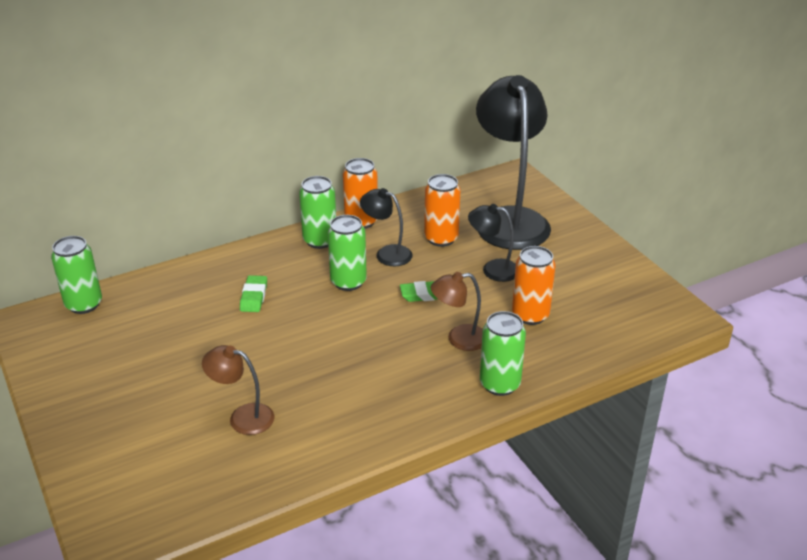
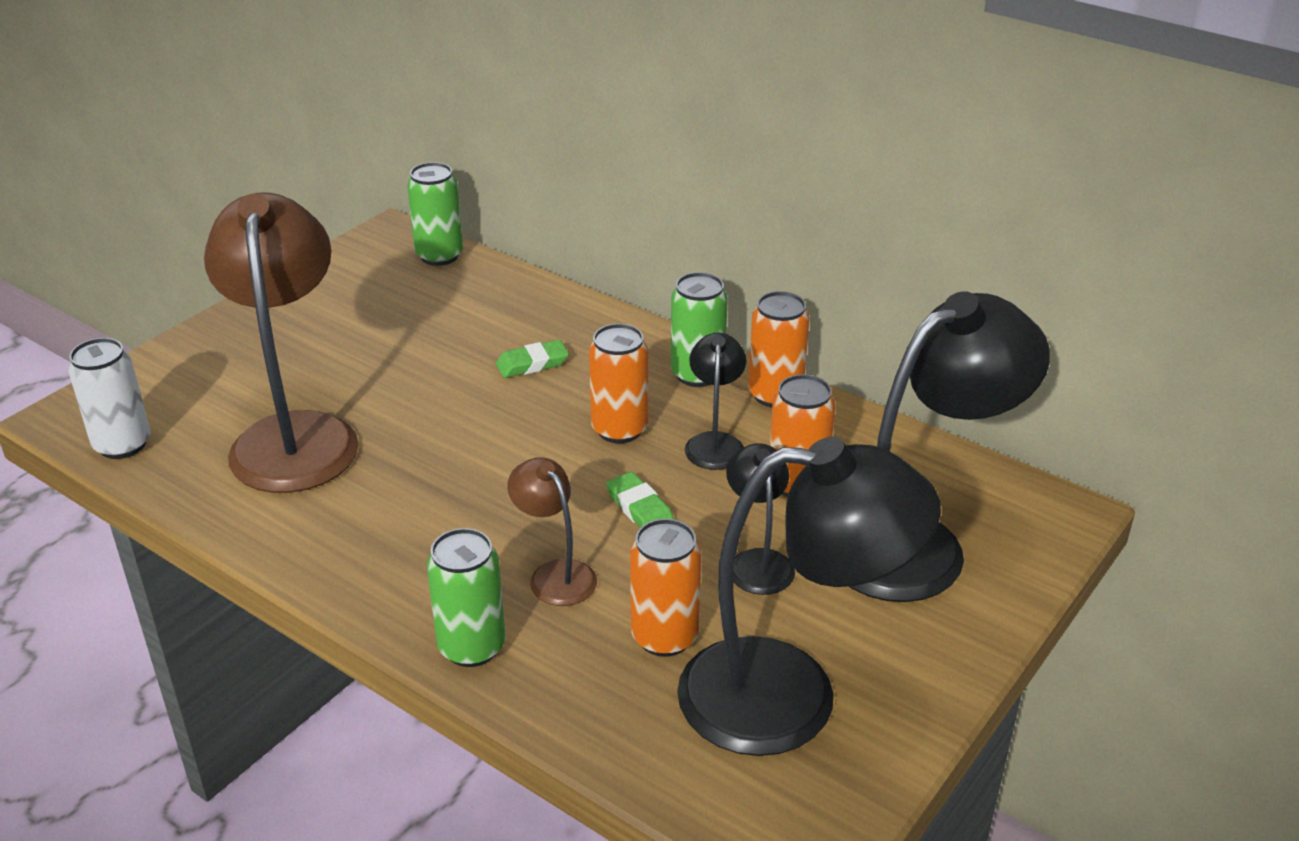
camera: 65 degrees right, 0 degrees up
(178, 511) = (122, 444): none -> white can
(242, 417) = (295, 435): brown lamp -> brown lamp, size x2.13
(348, 282) = (619, 429): green can -> orange can
(592, 289) = (791, 696): none -> black lamp

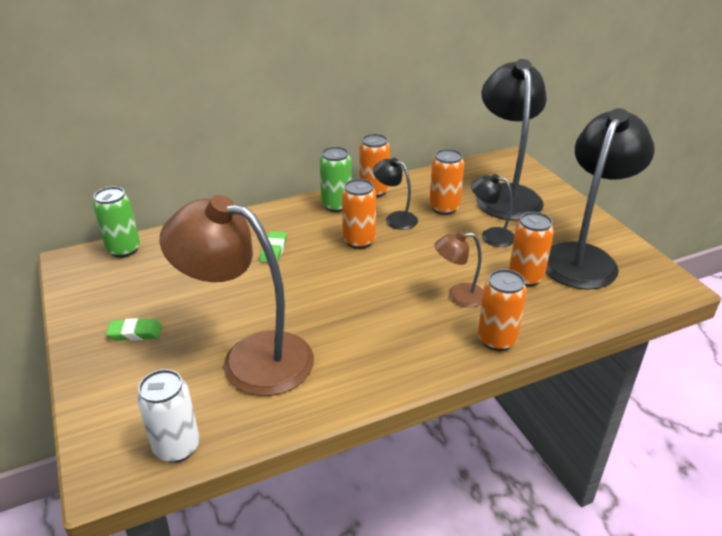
camera: 60 degrees left, 0 degrees up
(472, 647) = (497, 340): green can -> orange can
(640, 508) = (427, 255): green eraser -> green eraser (135, 333)

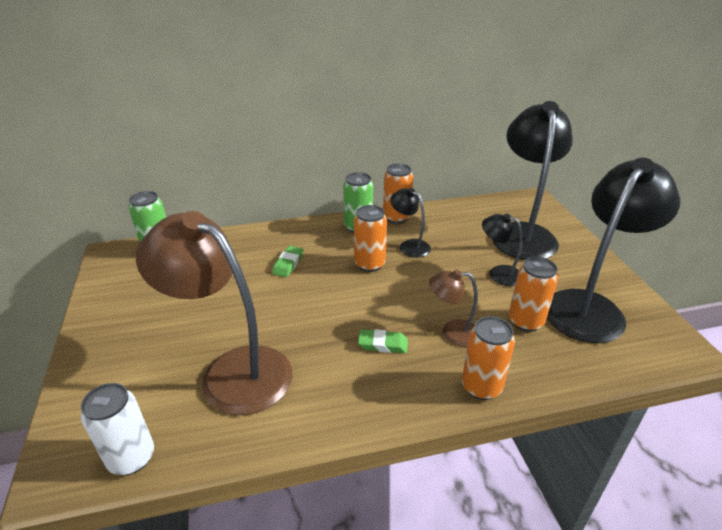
camera: 10 degrees right, 0 degrees up
(135, 333) = (138, 330): green eraser -> green eraser (383, 344)
(444, 208) = (459, 240): orange can -> none

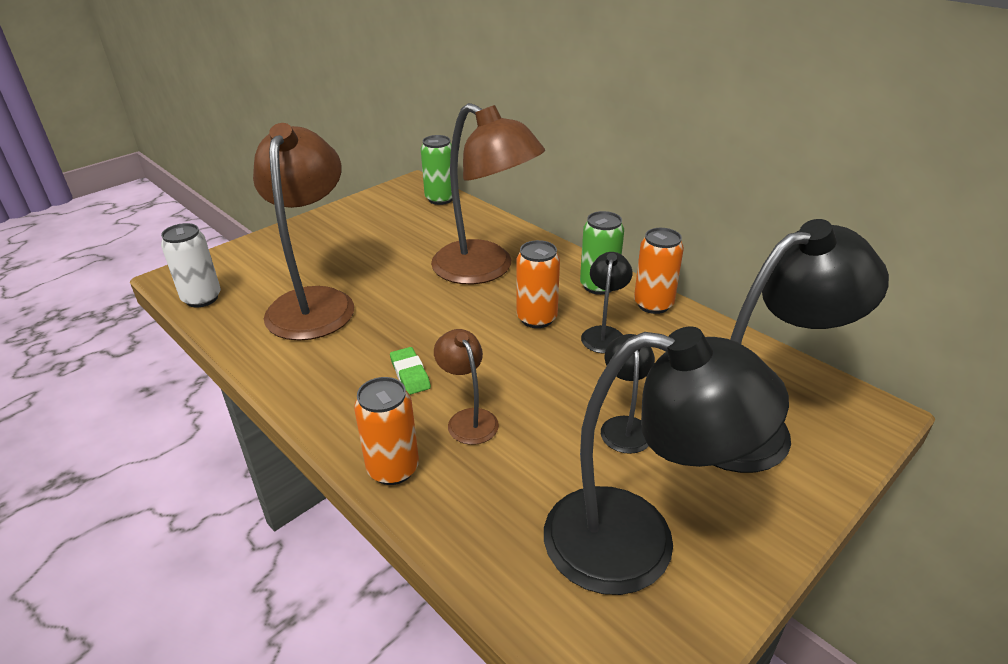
camera: 60 degrees right, 0 degrees up
(288, 264) = (485, 269): green eraser -> brown lamp
(525, 321) = (542, 478): orange can -> none

